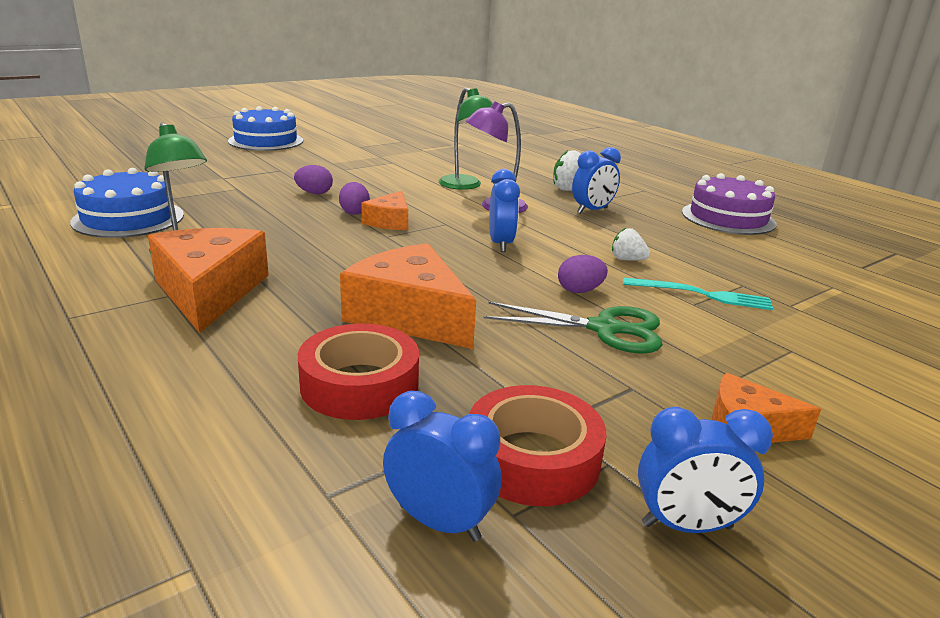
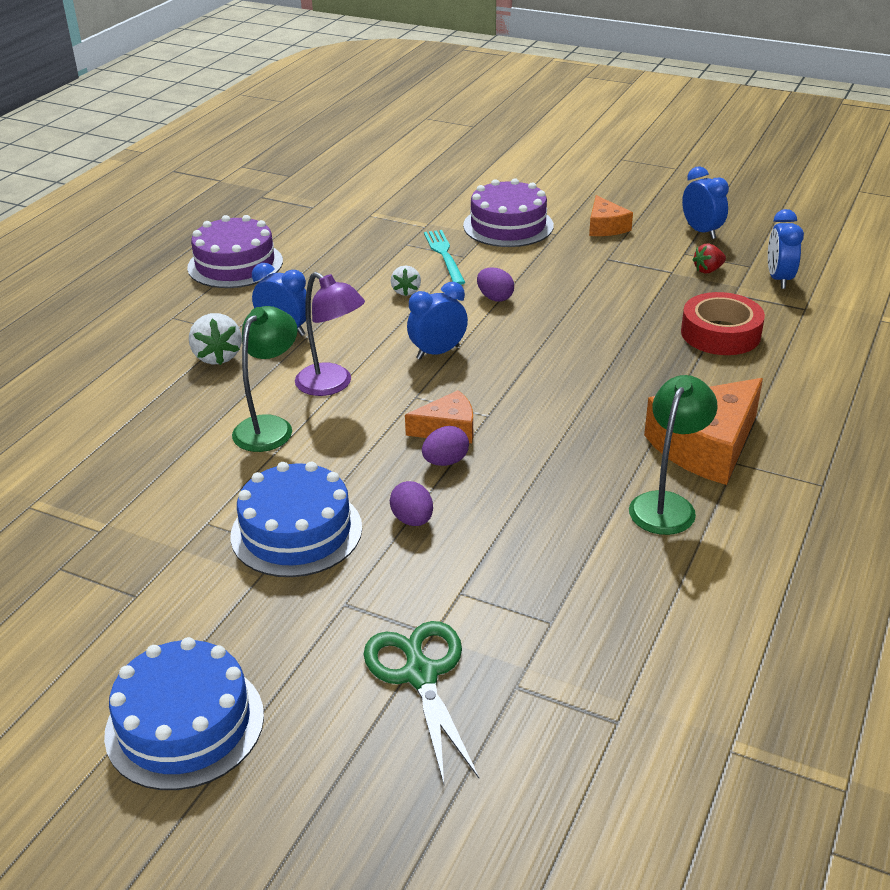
camera: 115 degrees left, 10 degrees up
(128, 218) = (645, 604): blue cake -> blue cake (296, 531)
(409, 315) = (621, 348): orange cheese -> none
(532, 458) = (708, 270): red tape -> red strawberry
(605, 329) = (545, 278): green scissors -> green scissors (420, 674)
(777, 353) = (508, 225): none -> purple cake

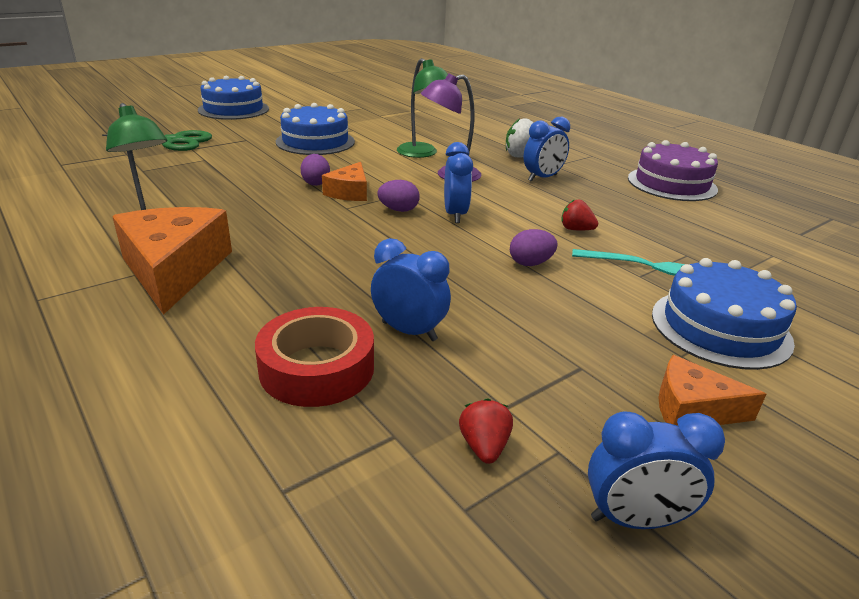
camera: 115 degrees right, 5 degrees down
(406, 291) = (576, 229): white strawberry -> red strawberry
(412, 520) = (278, 163): purple egg -> purple egg (398, 210)
(508, 225) = (720, 327): purple cake -> blue cake
(779, 279) = (392, 519): blue clock -> blue clock (409, 331)

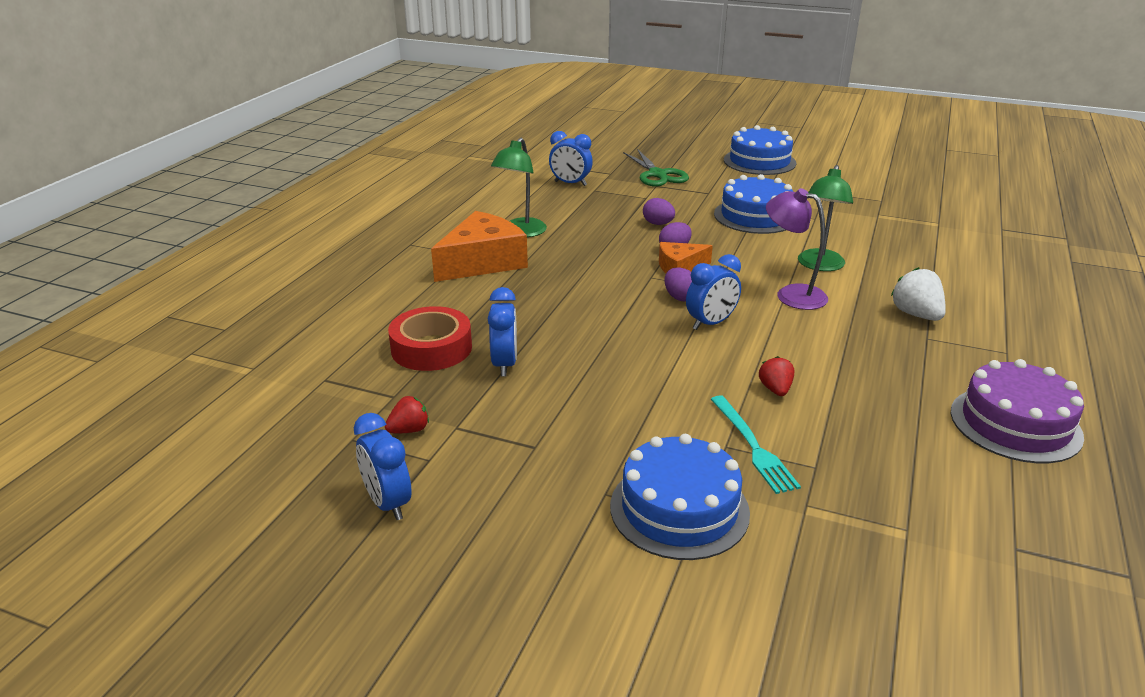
camera: 60 degrees right, 0 degrees up
(530, 263) = (670, 384): purple egg -> purple egg (658, 224)
(542, 178) = (875, 340): blue clock -> blue clock (570, 183)
(692, 409) = (530, 510): orange cheese -> none

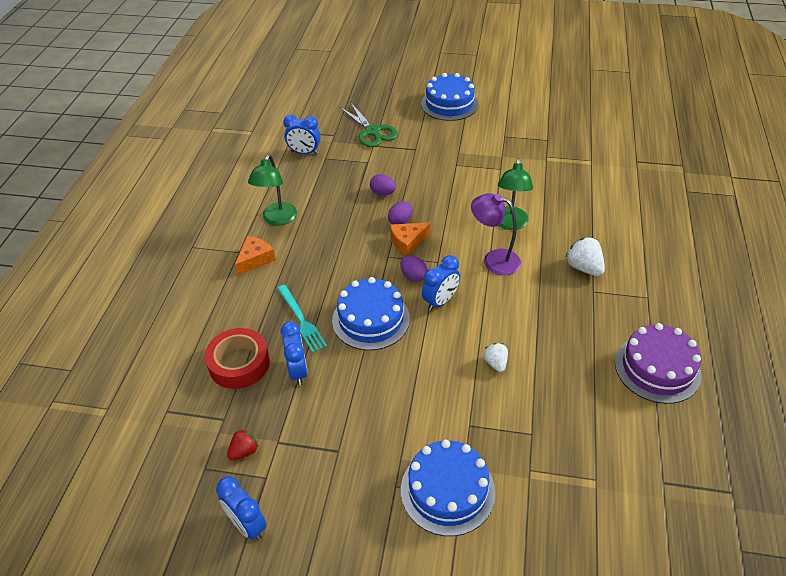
camera: 10 degrees left, 15 degrees up
(482, 262) = (255, 259): orange cheese -> orange cheese, size x0.56
(753, 446) = (488, 422): turquoise fork -> turquoise fork (301, 320)
(755, 216) = (455, 172): blue cake -> blue cake (371, 319)
(775, 389) = (495, 363): red strawberry -> white strawberry

